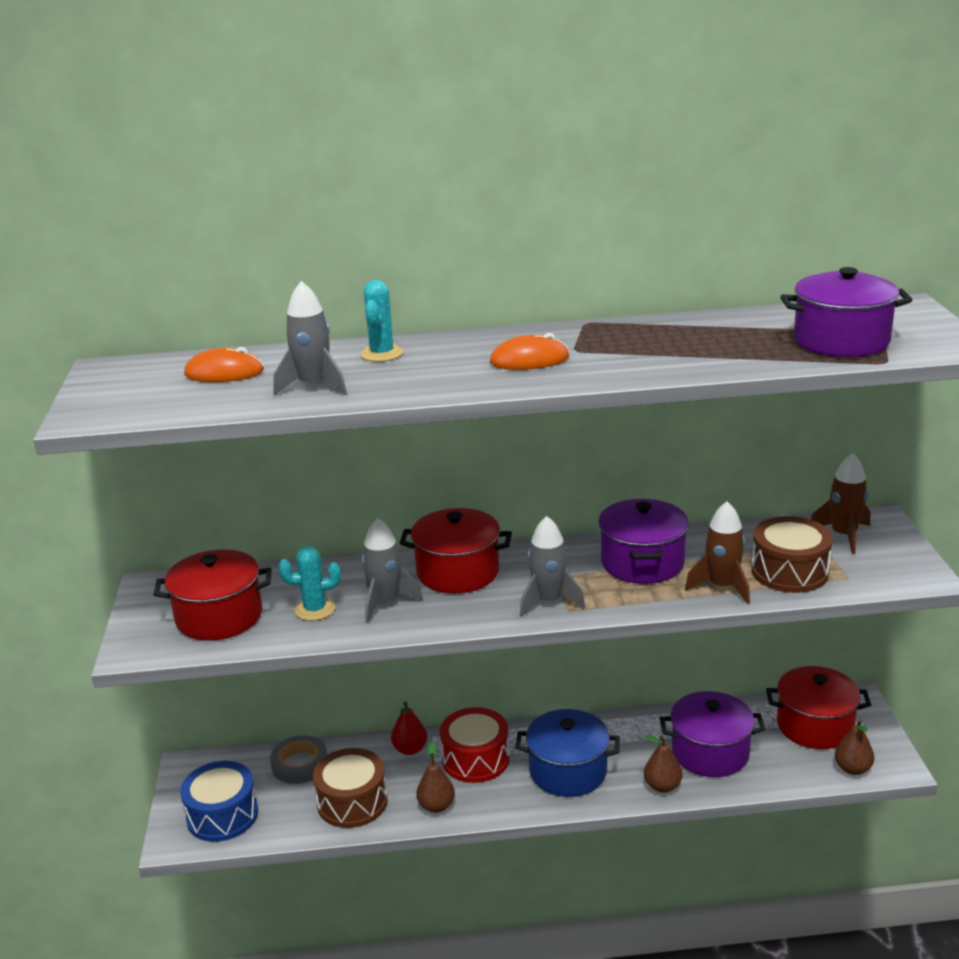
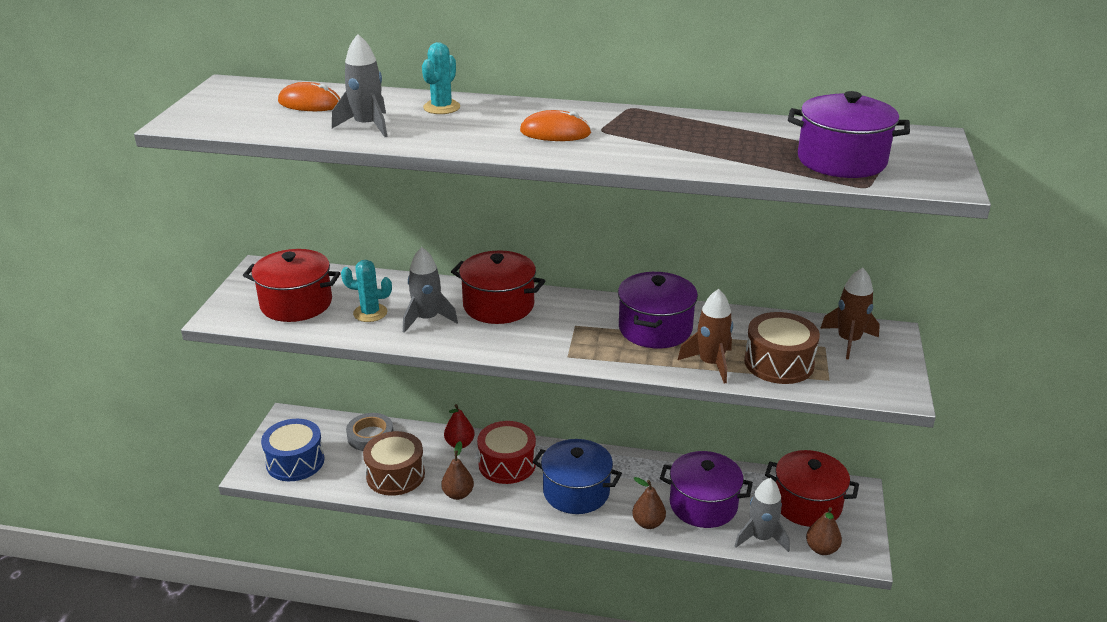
camera: 15 degrees right, 5 degrees up
(548, 601) = (557, 345): grey rocket -> grey rocket (761, 538)

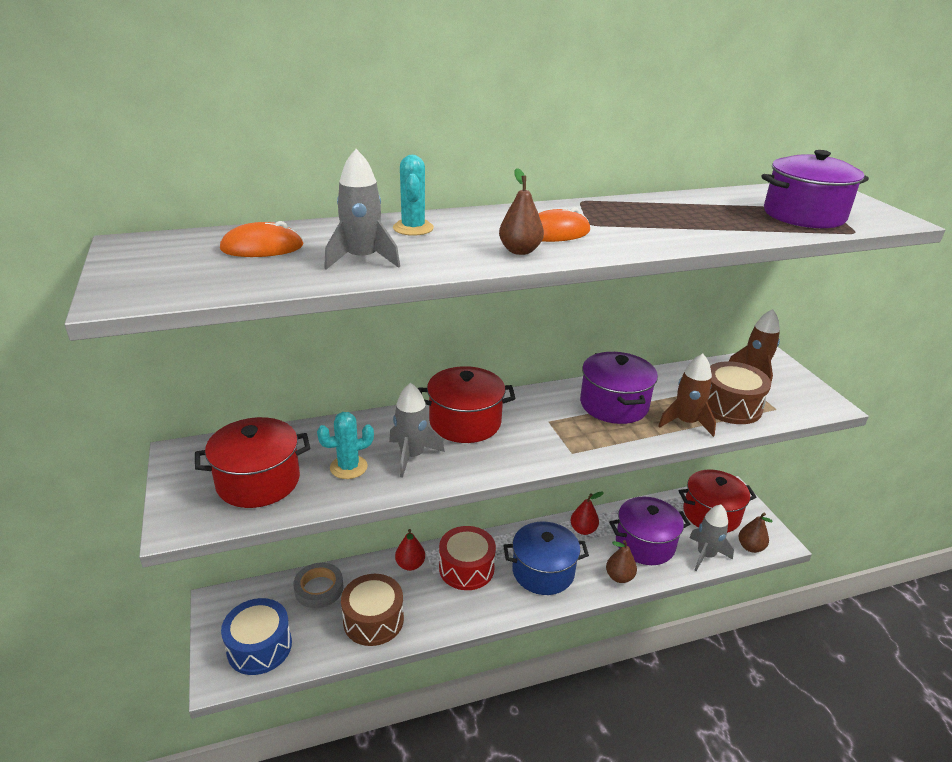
camera: 30 degrees left, 0 degrees up
(458, 494) = (446, 615): brown pear -> brown pear (520, 251)
(649, 470) = (583, 530): none -> red pear

